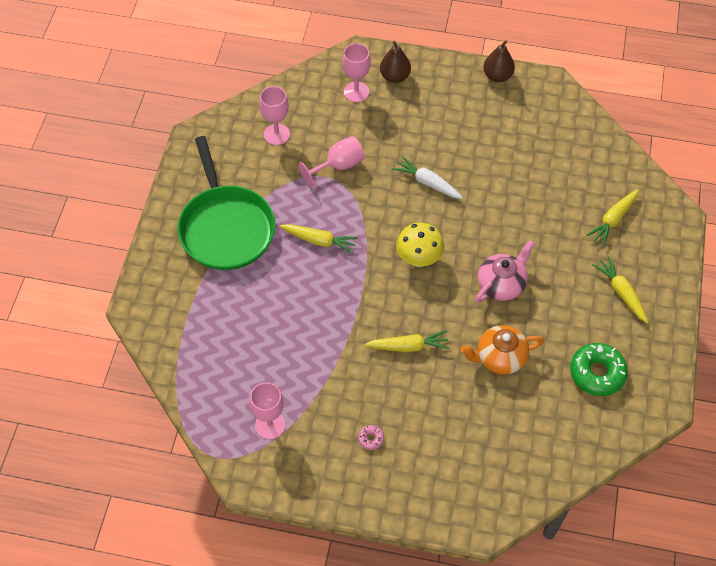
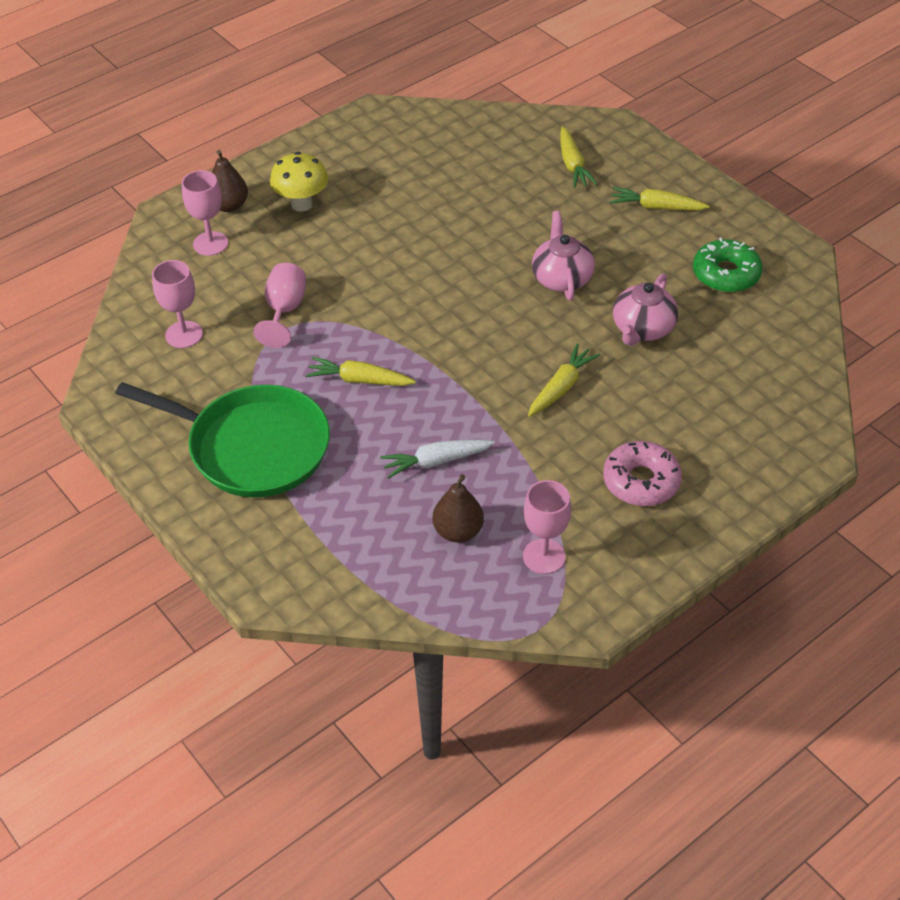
camera: 50 degrees left, 10 degrees down
(319, 241) = (359, 380): yellow carrot -> yellow carrot turned 135 degrees counterclockwise
(371, 439) = (641, 481): pink donut -> pink donut, size x2.25
(418, 259) = (467, 319): yellow mushroom -> yellow mushroom (301, 204)
(427, 183) = (385, 259): white carrot -> white carrot (436, 461)
(497, 76) = (321, 138): brown pear -> brown pear (458, 531)
(500, 357) = (642, 329): orange teapot -> pink teapot

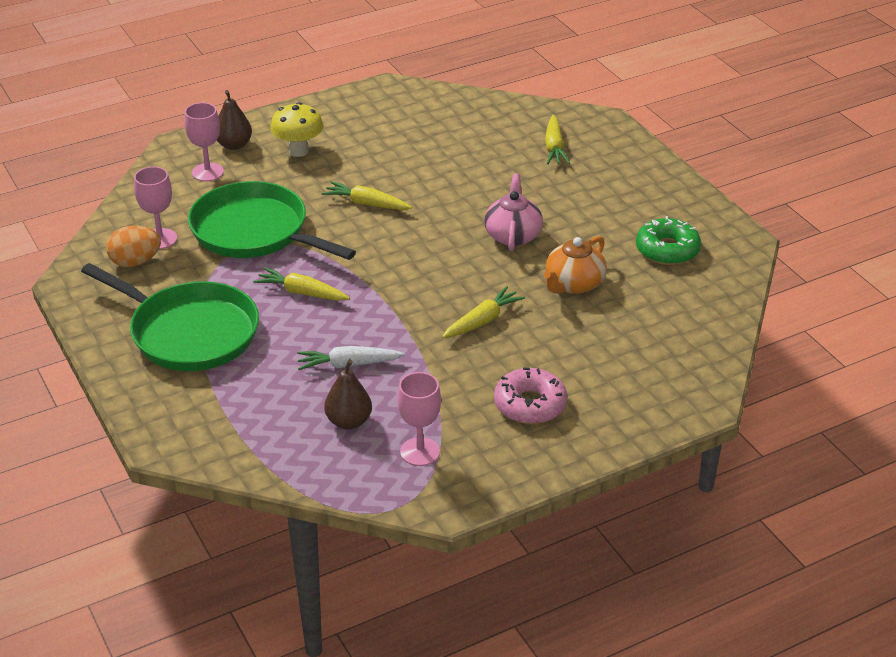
camera: 10 degrees right, 10 degrees down
(165, 367) = (135, 262): none -> orange egg
(284, 311) = (254, 231): pink goblet -> green pan
(642, 329) = (574, 284): pink teapot -> orange teapot
(656, 207) = (620, 189): yellow carrot -> yellow carrot (366, 204)

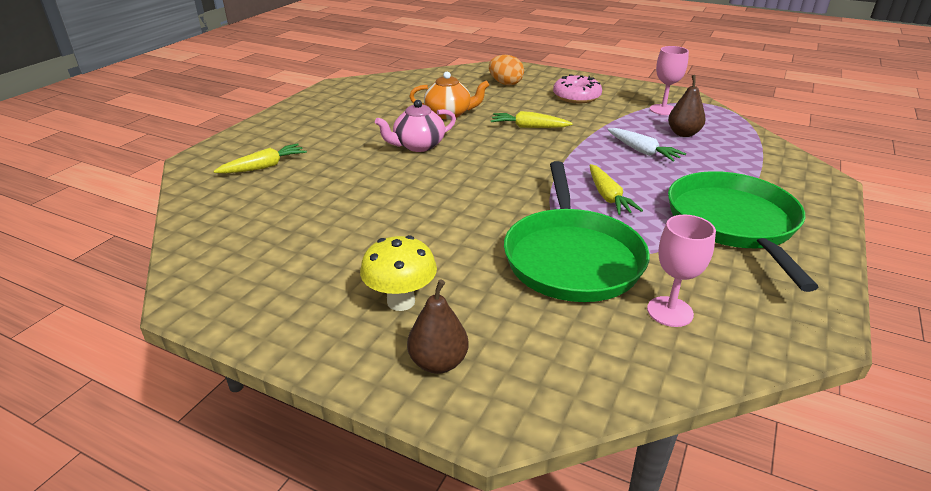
camera: 125 degrees left, 5 degrees down
(135, 262) = (722, 306): orange egg -> orange egg (505, 83)
(207, 172) = (519, 350): pink goblet -> none
(366, 204) = (451, 218): yellow carrot -> none
(667, 250) = (373, 100): green donut -> none

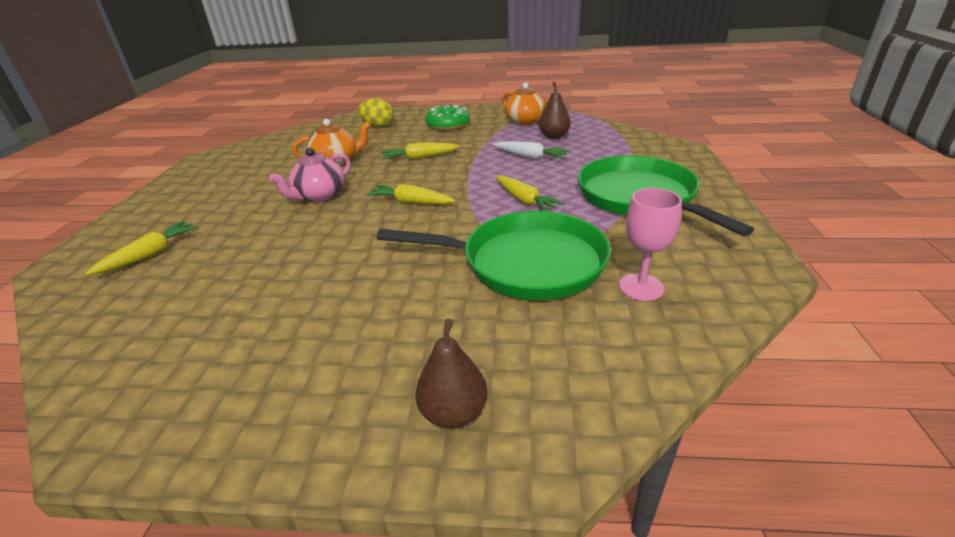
camera: 20 degrees left, 0 degrees up
(401, 301) = (378, 357): yellow mushroom -> none
(496, 172) = (411, 202): none -> yellow carrot
(505, 83) = (378, 126): orange egg -> yellow egg
(572, 258) = (526, 263): green pan -> green pan turned 60 degrees counterclockwise
(576, 97) = (448, 125): pink donut -> green donut
(663, 110) = (526, 121): pink goblet -> orange teapot

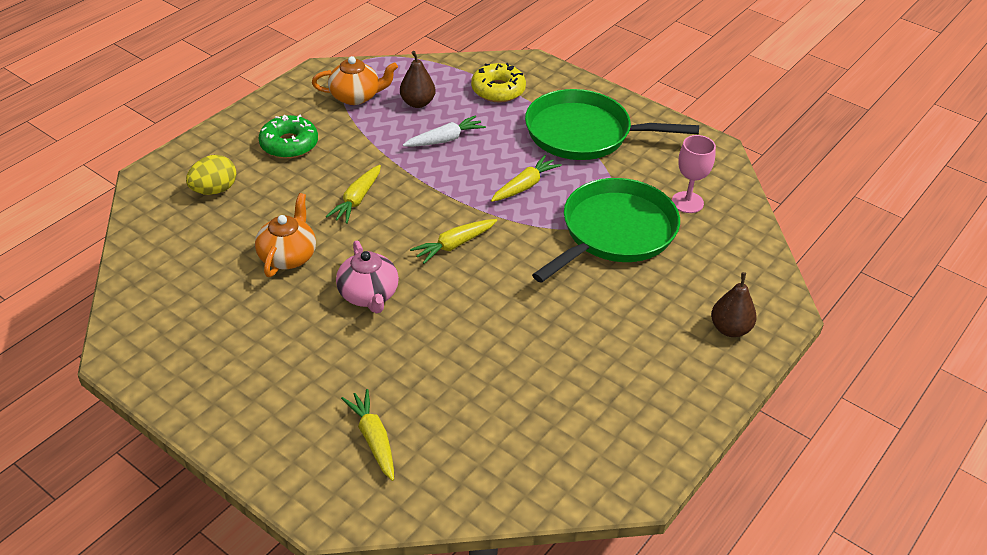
camera: 60 degrees left, 10 degrees up
(525, 200) = (525, 186): yellow carrot -> yellow carrot turned 45 degrees counterclockwise
(623, 151) = (498, 90): none -> yellow donut

